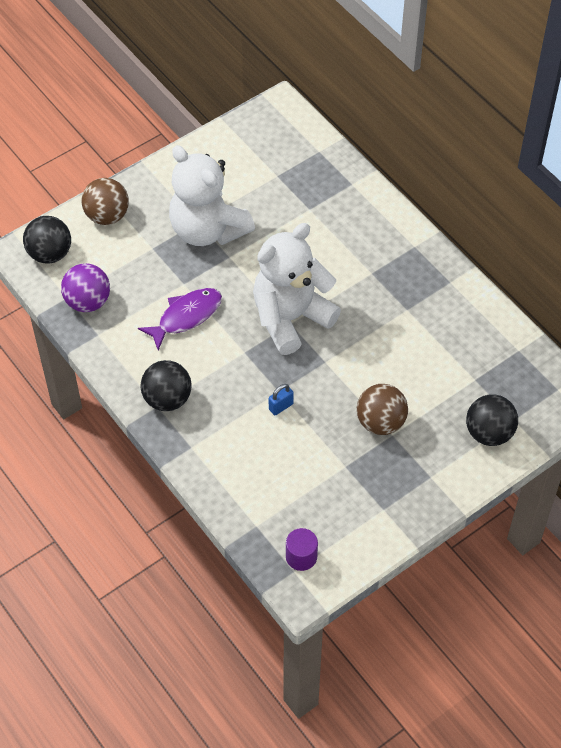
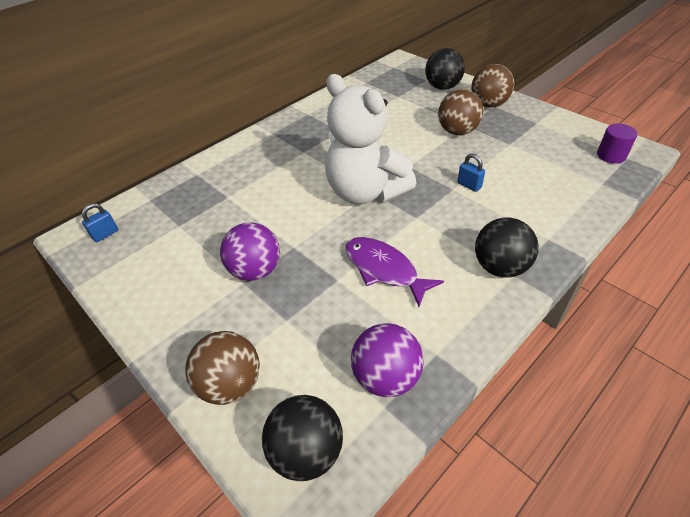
camera: 95 degrees left, 10 degrees down
(208, 230) = (255, 270): white teddy bear -> purple ball
(277, 126) = (105, 234): none -> blue padlock
(434, 472) = (488, 104): none -> brown ball

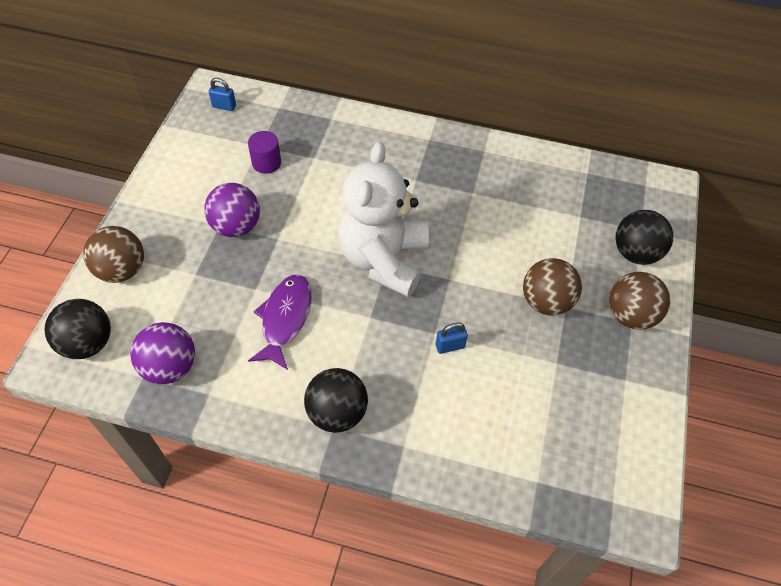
camera: 55 degrees right, 10 degrees up
(469, 185) = (450, 346): blue padlock -> blue padlock turned 60 degrees clockwise
(611, 155) = (605, 481): purple cylinder -> purple cylinder (266, 163)

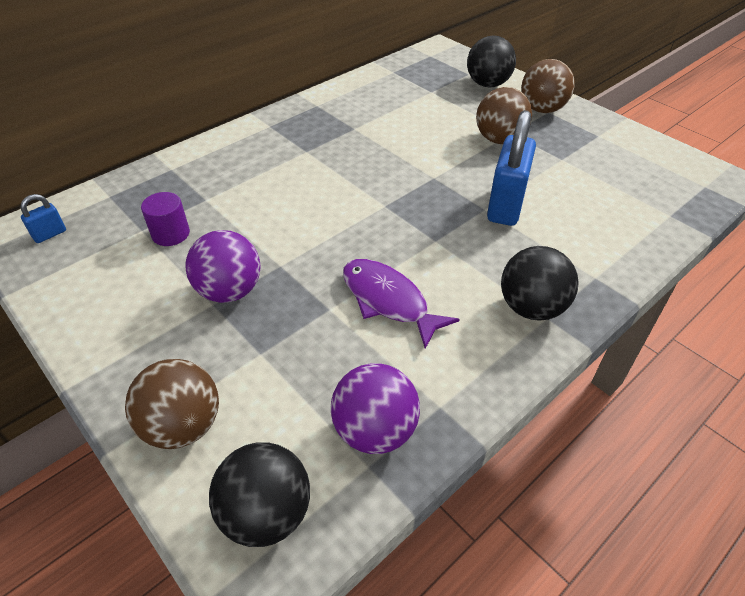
camera: 55 degrees left, 10 degrees down
(383, 259) = (377, 205): white teddy bear -> none
(450, 346) = (505, 206): blue padlock -> blue padlock, size x2.20

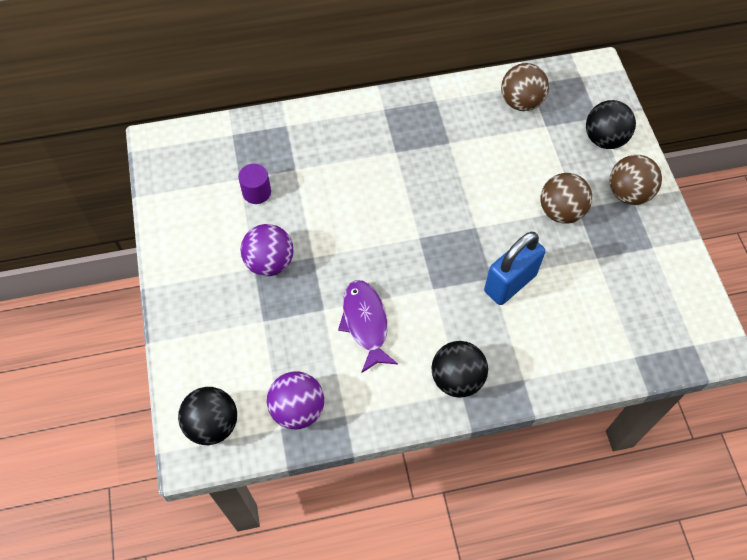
camera: 30 degrees right, 15 degrees up
(50, 234) = (180, 154): blue padlock -> none
(183, 426) = (196, 348): brown ball -> brown ball (521, 102)

